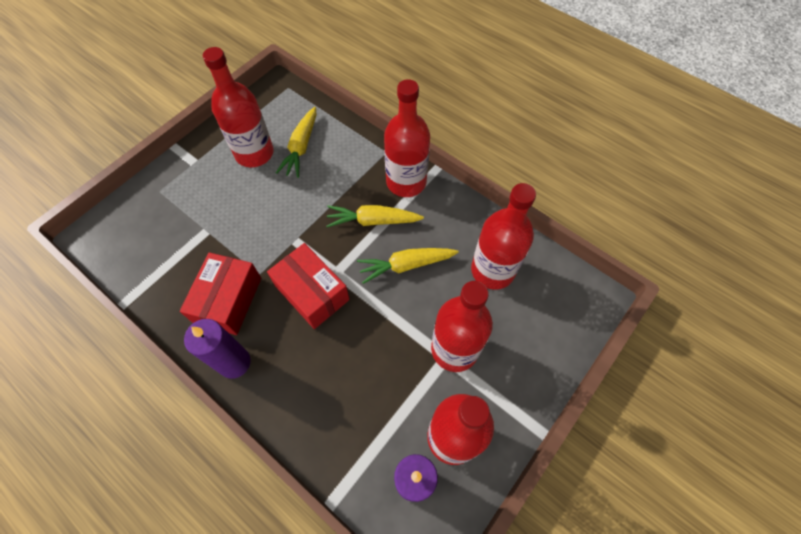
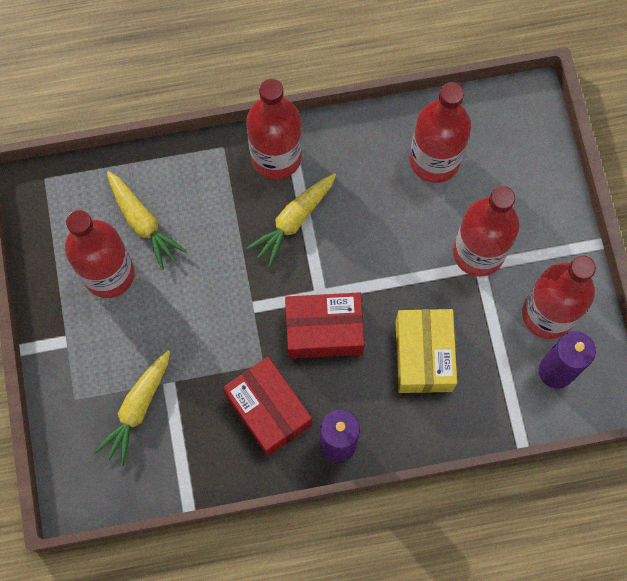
camera: 50 degrees left, 10 degrees up
(345, 371) = (423, 356): none -> yellow box
(406, 265) = (366, 228): yellow carrot -> yellow carrot (137, 409)

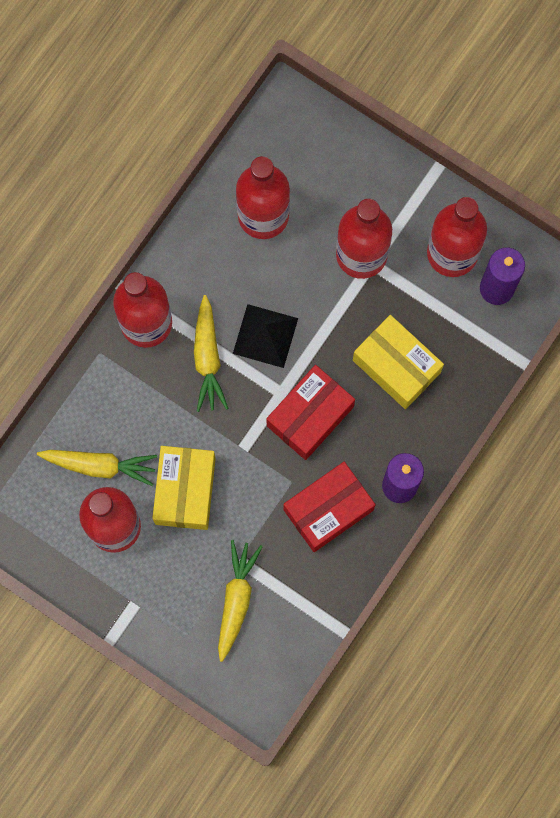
camera: 45 degrees left, 5 degrees up
(137, 409) = (236, 600): yellow carrot -> yellow carrot turned 150 degrees counterclockwise
(182, 297) = (185, 491): none -> yellow box
(268, 410) = (328, 510): red box -> red box turned 45 degrees counterclockwise
(350, 244) = (265, 336): none -> black pyramid

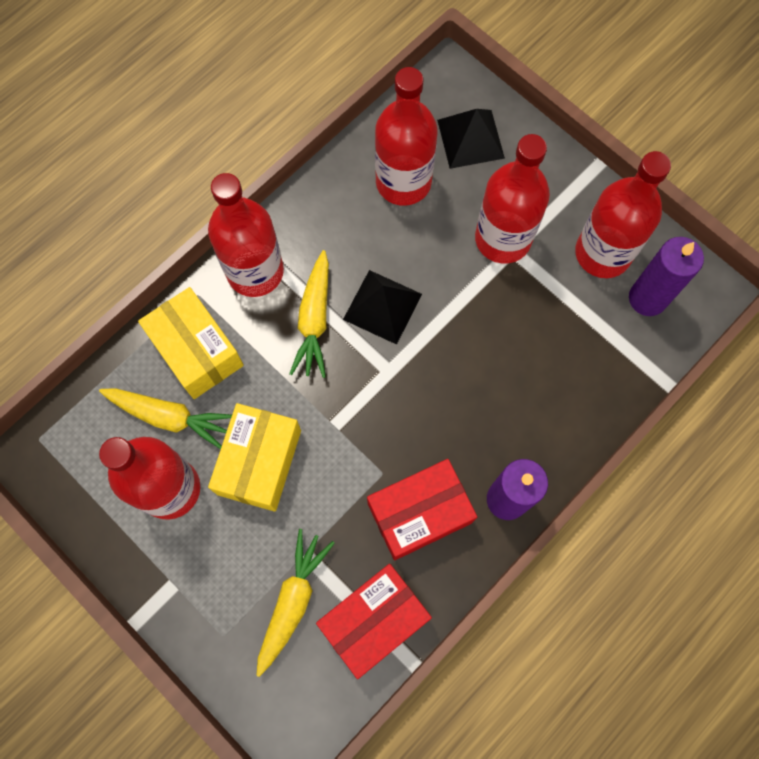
camera: 10 degrees right, 5 degrees down
(310, 416) = (417, 402): red box -> red box (374, 620)
(317, 162) = (470, 139): none -> black pyramid
(396, 366) = (523, 364): yellow box -> yellow box (196, 350)

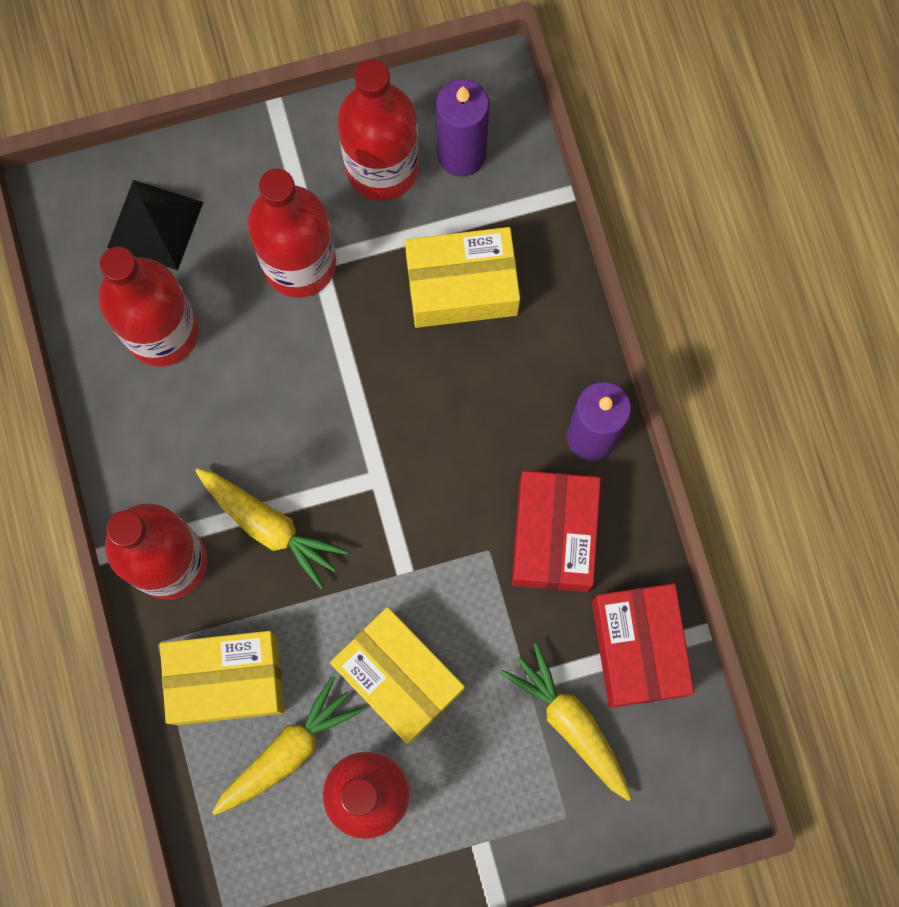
camera: 60 degrees left, 5 degrees up
(382, 306) = (299, 442): black pyramid -> none
(556, 350) = (461, 286): none -> yellow box

